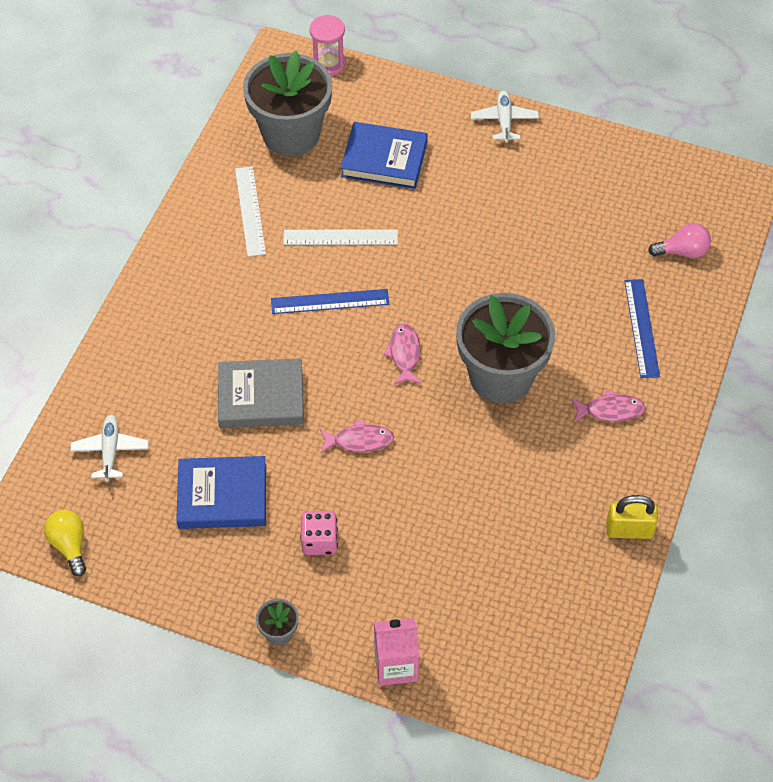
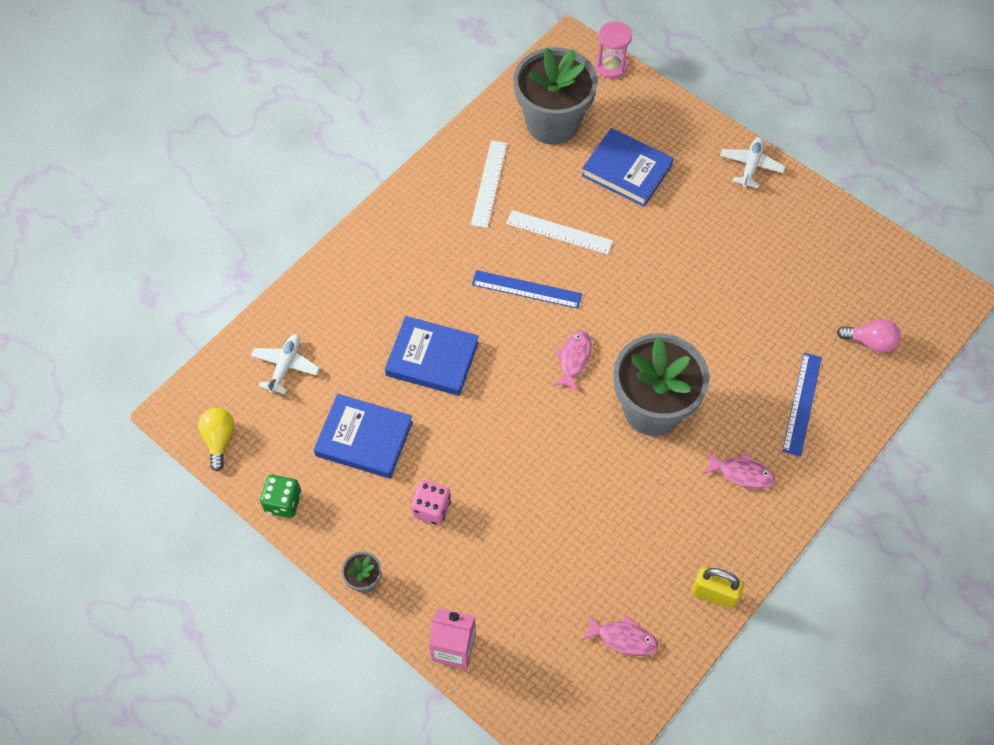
camera: 20 degrees right, 5 degrees up
(163, 584) = (283, 502): none -> green dice
(261, 397) = (432, 359): grey book -> blue book
(359, 440) = (502, 427): pink fish -> pink fish (623, 638)

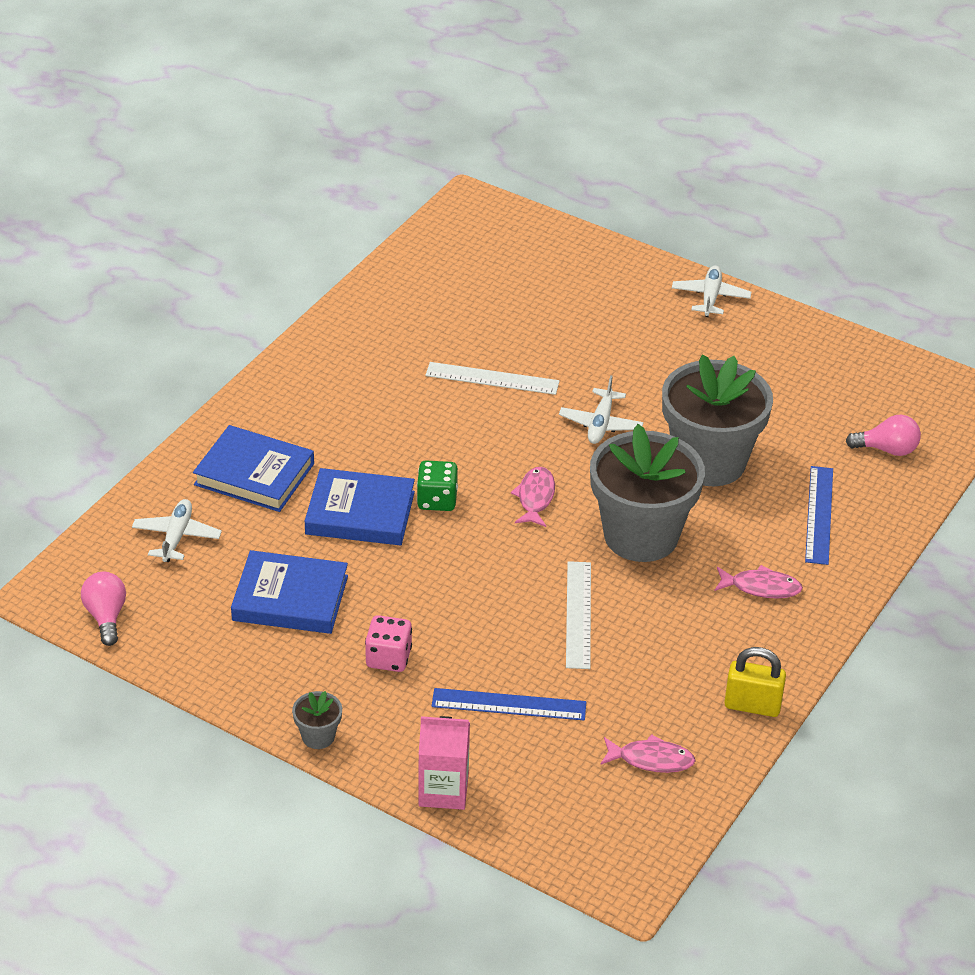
camera: 10 degrees left, 20 degrees down
(219, 440) = (106, 617): yellow light bulb -> pink light bulb
(283, 502) = (200, 670): green dice -> green dice (437, 500)
(489, 183) = (396, 339): white ruler -> white ruler (578, 614)
(526, 289) = (463, 436): blue ruler -> blue ruler (509, 704)
(552, 123) = (463, 275): grey flower pot -> grey flower pot (709, 462)
(611, 66) = (523, 217): pink hourglass -> none
(626, 170) = (562, 313): blue book -> blue book (254, 474)
(639, 289) = (600, 424): none -> white plane

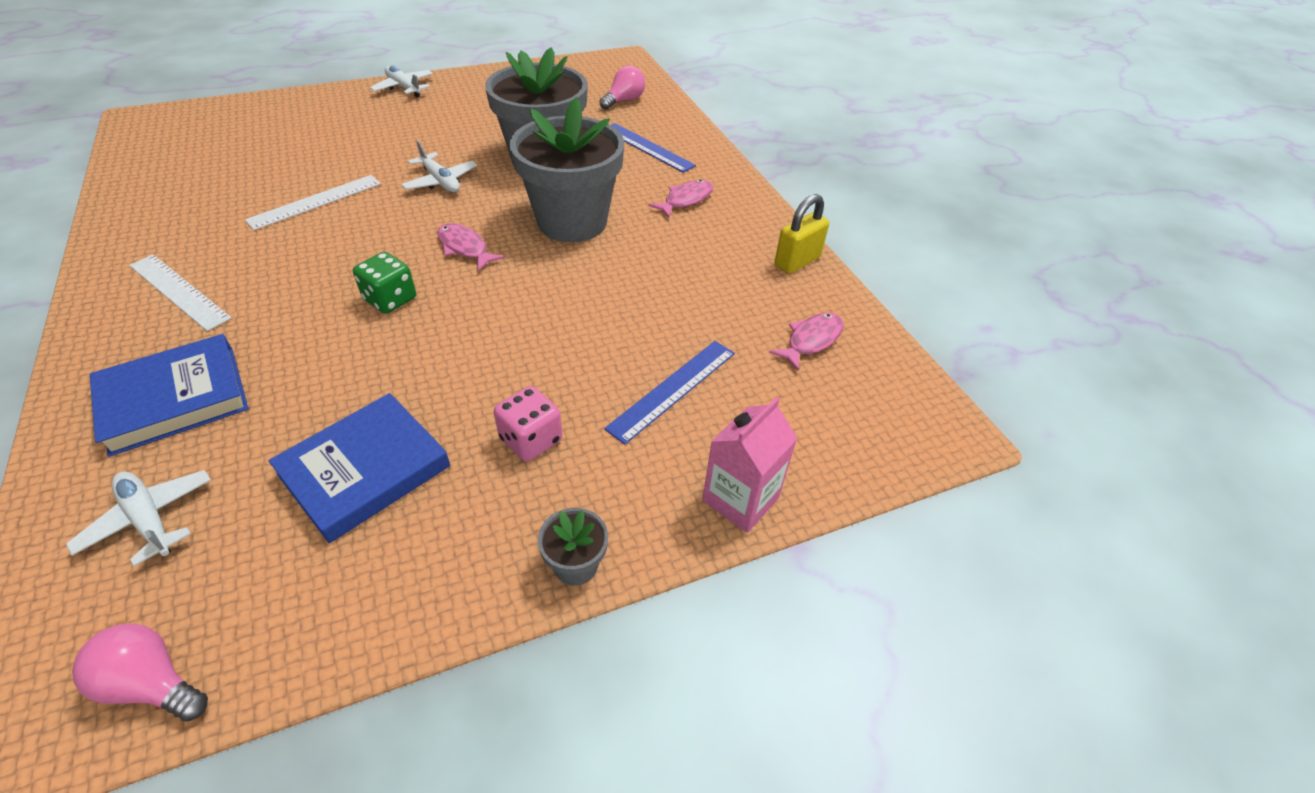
camera: 55 degrees left, 5 degrees up
(360, 513) = (334, 354): blue book -> none
(578, 614) = (614, 294): white ruler -> white ruler (178, 291)

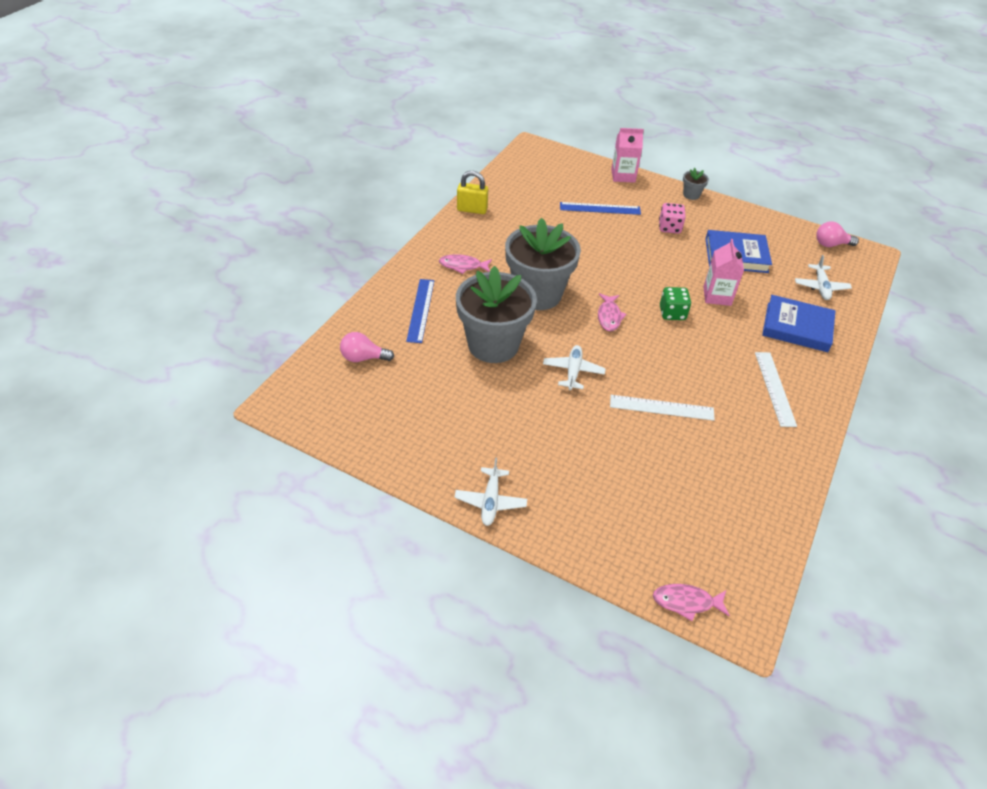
camera: 130 degrees left, 0 degrees up
(152, 683) = (831, 244): pink light bulb -> pink light bulb turned 105 degrees clockwise
(344, 366) = (717, 296): none -> pink carton
(811, 340) = (524, 187): pink fish -> pink fish (686, 602)

